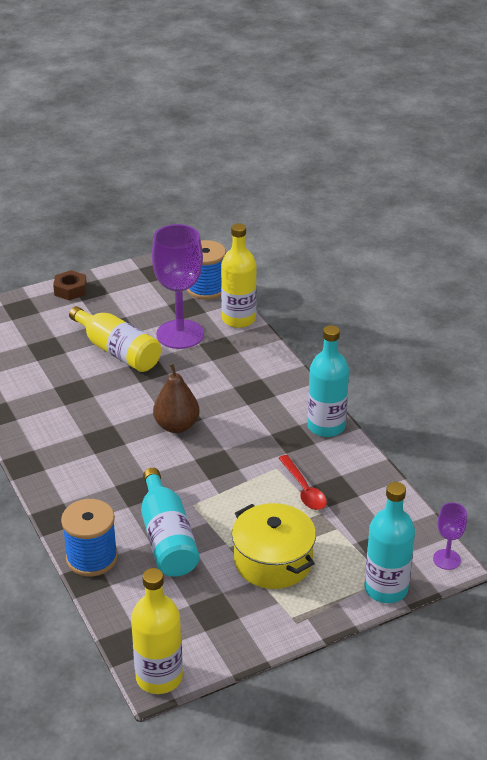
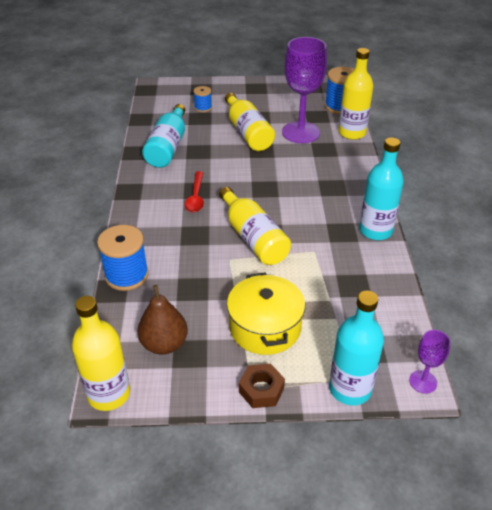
camera: 25 degrees right, 5 degrees up
(41, 333) = (203, 108): none -> blue spool
(70, 290) = (242, 85): brown nut -> brown nut (261, 390)
(167, 538) = (193, 279): turquoise bottle -> turquoise bottle (168, 147)
(177, 426) = (256, 196): brown pear -> brown pear (164, 344)
(203, 473) = (253, 237): none -> yellow bottle
(304, 489) = (327, 276): red spoon -> red spoon (196, 197)

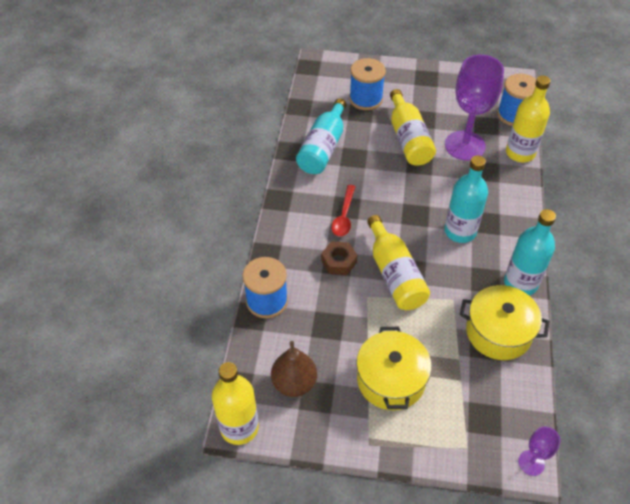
camera: 10 degrees right, 10 degrees up
(203, 108) = (366, 99): blue spool -> blue spool, size x1.81
(261, 390) = (377, 446): brown nut -> brown nut (339, 261)
(350, 389) = (460, 459): turquoise bottle -> turquoise bottle (460, 231)
(364, 273) = (498, 332): none -> yellow pot

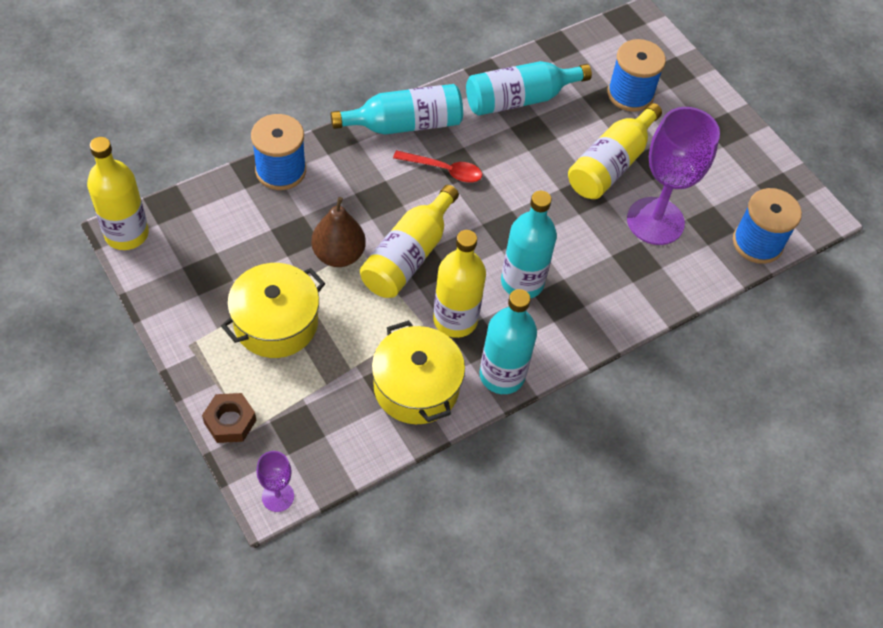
camera: 45 degrees right, 5 degrees up
(290, 213) = (404, 124): none -> turquoise bottle
(294, 383) = (207, 247): brown pear -> brown pear (339, 255)
(339, 261) = (381, 199): brown nut -> brown nut (230, 421)
(344, 216) = (444, 170): red spoon -> red spoon turned 135 degrees counterclockwise
(520, 153) = (700, 279): yellow bottle -> yellow bottle (455, 320)

